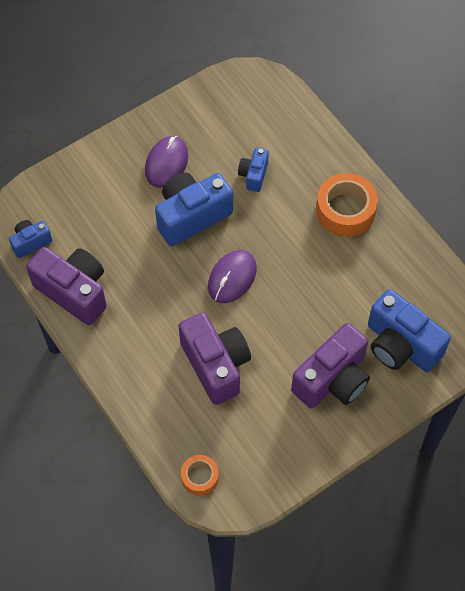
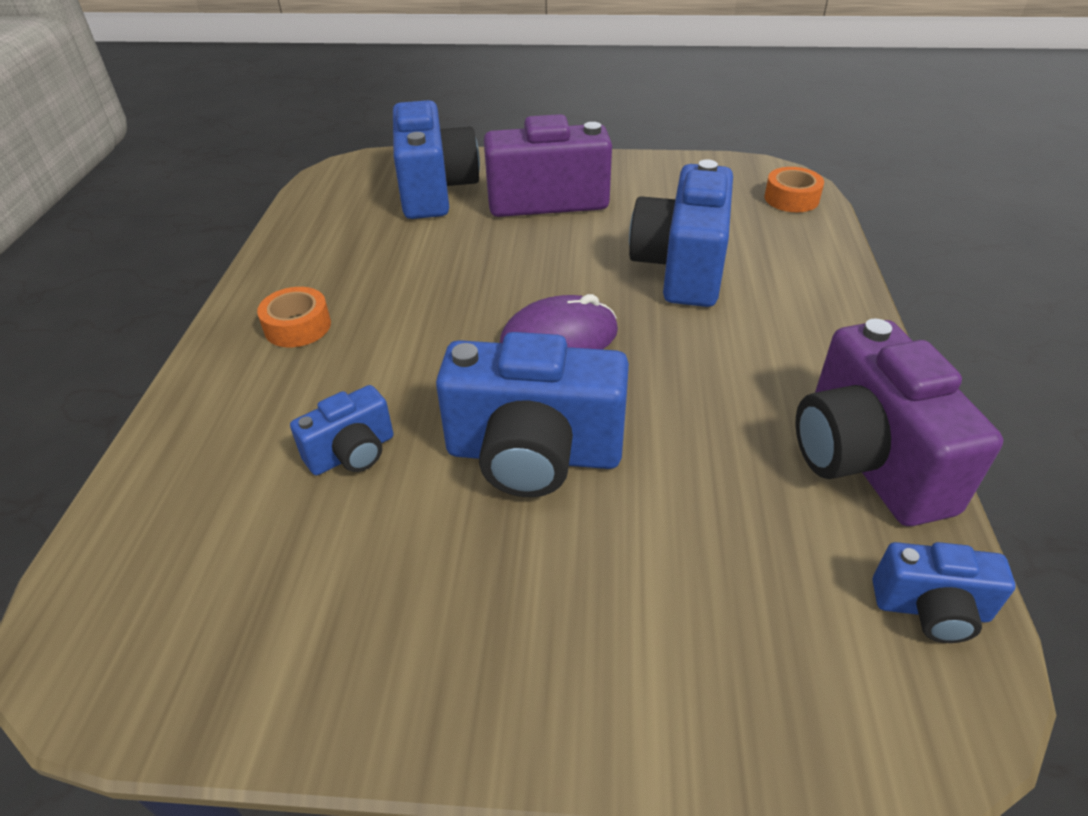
camera: 140 degrees left, 20 degrees down
(166, 163) = (482, 585): purple mouse -> none
(215, 365) = (681, 268): purple camera -> blue camera
(345, 210) = (297, 326): orange tape -> orange tape, size x0.57

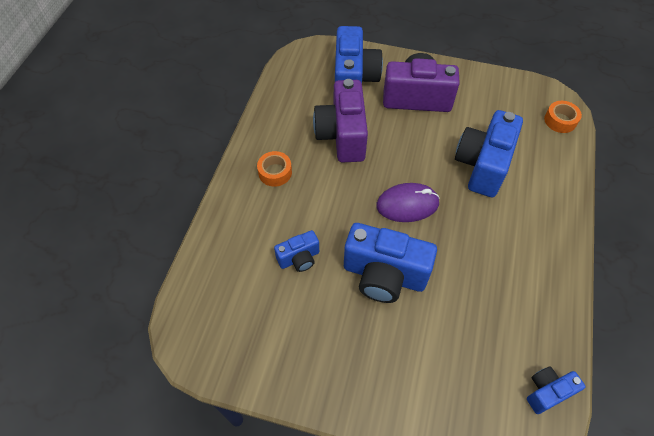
camera: 10 degrees right, 15 degrees up
(866, 460) = (544, 309): purple camera -> purple camera (342, 135)
(931, 609) = (547, 392): blue camera -> blue camera turned 135 degrees clockwise

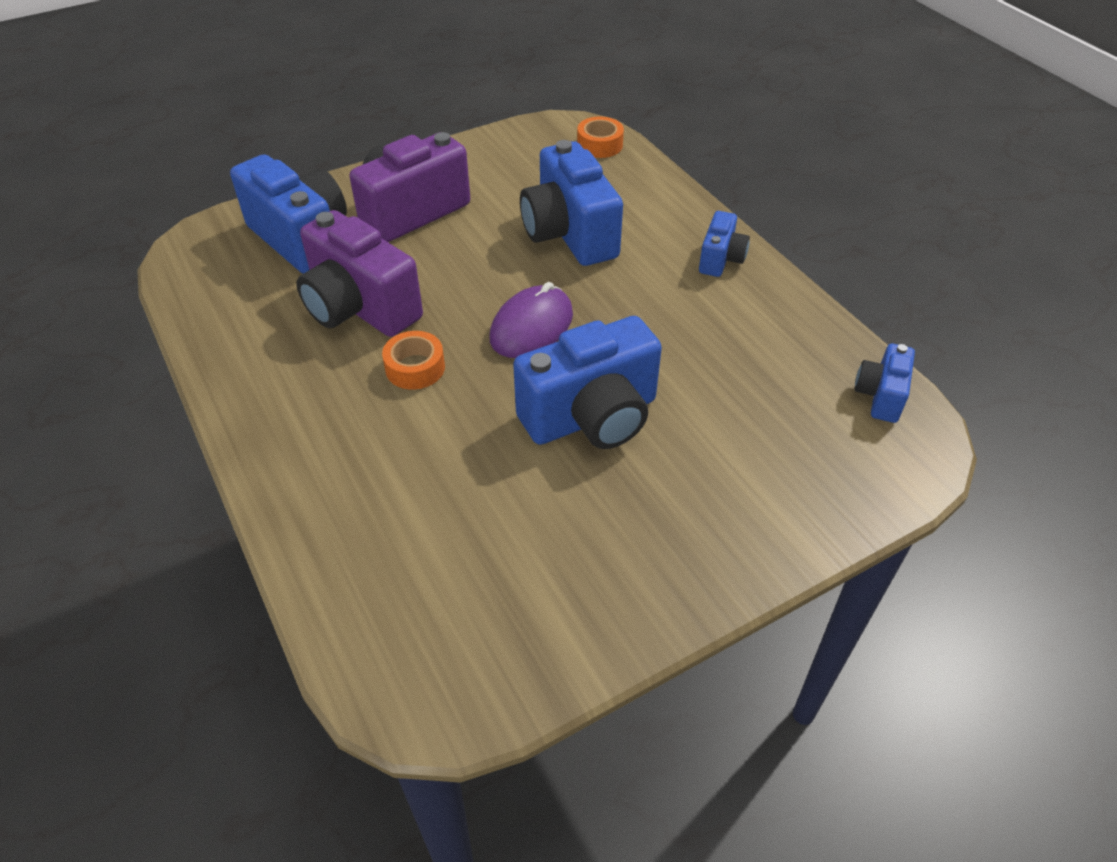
camera: 45 degrees left, 10 degrees down
(275, 172) = (311, 407): orange tape -> orange tape (415, 368)
(299, 258) = (465, 478): blue camera -> blue camera (720, 259)

